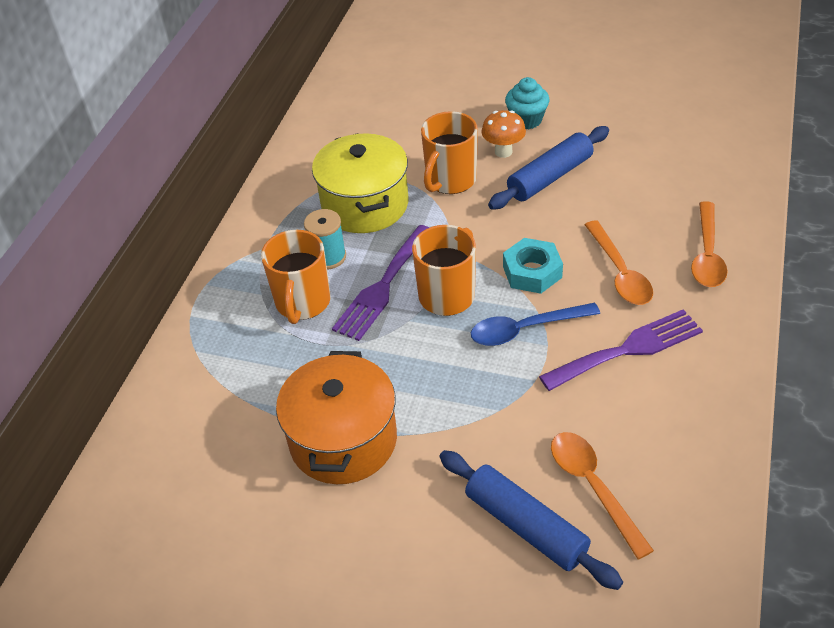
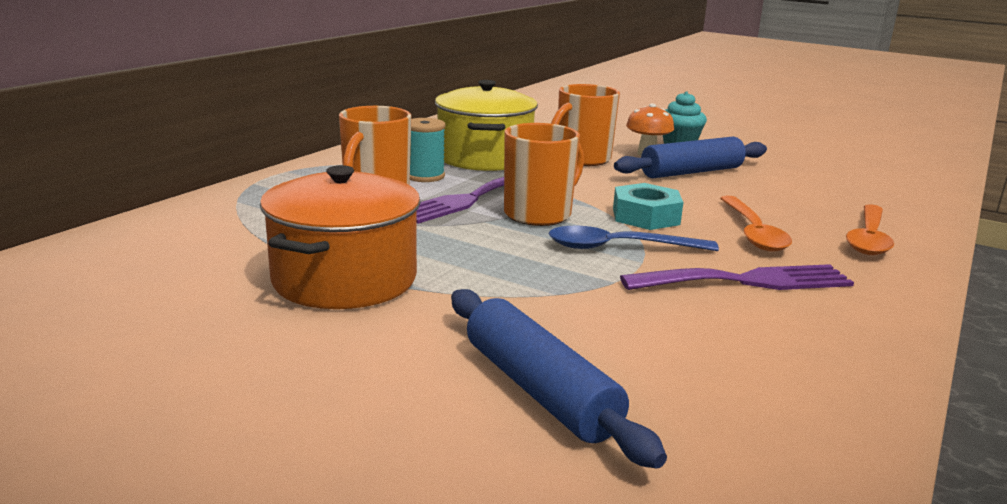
camera: 10 degrees right, 25 degrees down
(593, 487) = (657, 376): orange spoon -> none

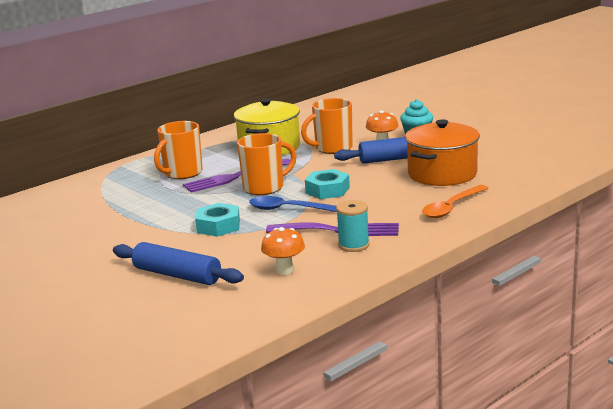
camera: 20 degrees right, 0 degrees up
(344, 279) = (130, 222): orange pot -> orange pot (442, 174)
(424, 176) = (220, 161): turquoise spool -> turquoise spool (353, 245)
(524, 281) = (218, 226): none -> turquoise nut
(539, 390) = (177, 275): blue rolling pin -> blue rolling pin turned 45 degrees counterclockwise
(745, 364) = (284, 270): none -> orange mushroom
(753, 232) = (381, 202): orange spoon -> none

